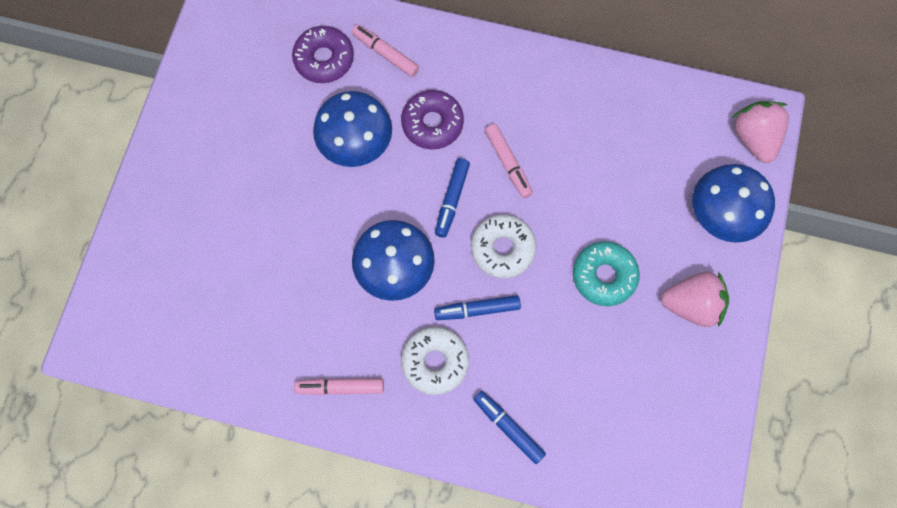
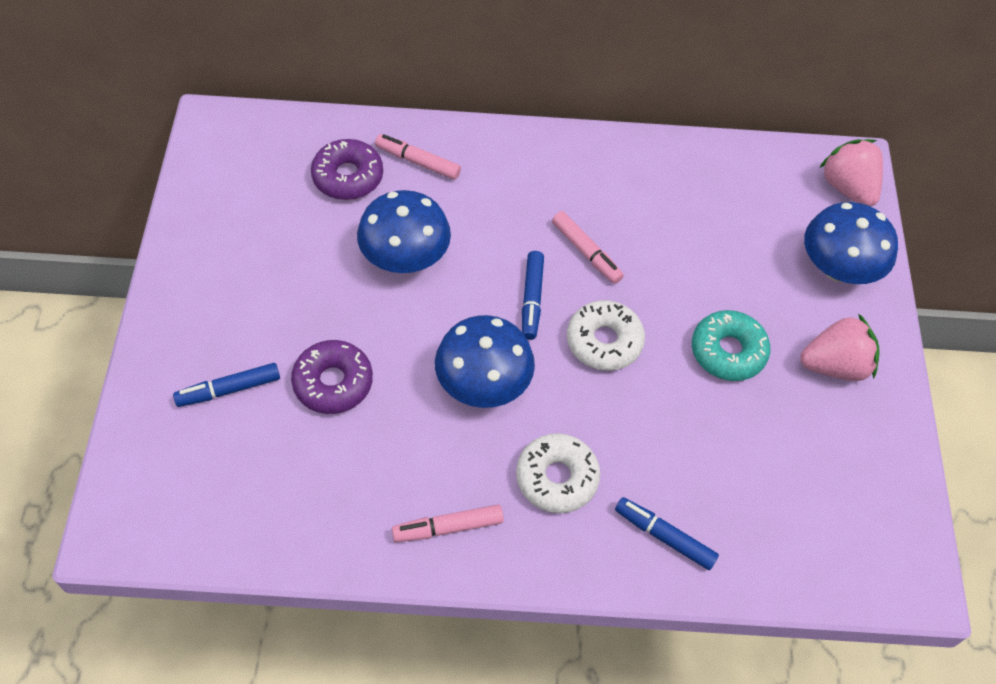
camera: 15 degrees left, 15 degrees down
(432, 123) = (489, 224): purple donut -> purple donut (333, 383)
(477, 309) = (592, 411): blue marker -> blue marker (229, 389)

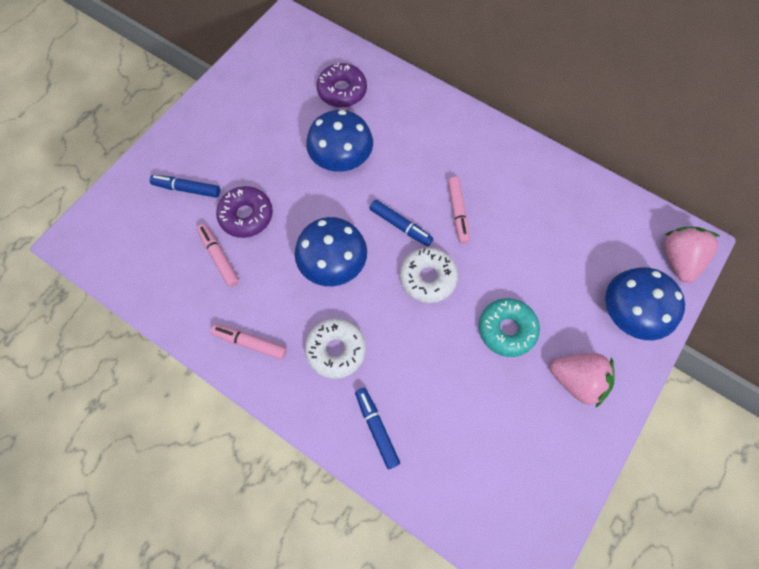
camera: 35 degrees right, 10 degrees up
(418, 162) = (391, 101): pink marker -> pink marker (219, 257)
(531, 299) = (400, 226): blue marker -> blue marker turned 90 degrees counterclockwise

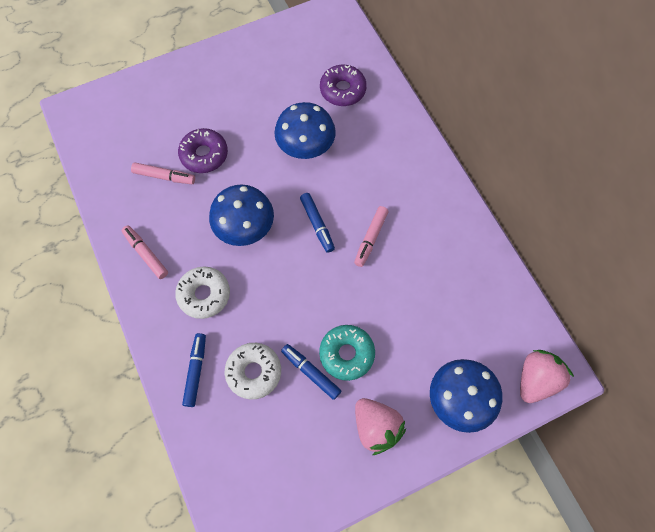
camera: 30 degrees right, 0 degrees up
(187, 189) = (174, 111): blue marker -> blue marker (311, 372)
(219, 257) = (164, 176): pink marker -> pink marker turned 105 degrees clockwise
(428, 278) = (311, 278): white donut -> white donut (254, 372)

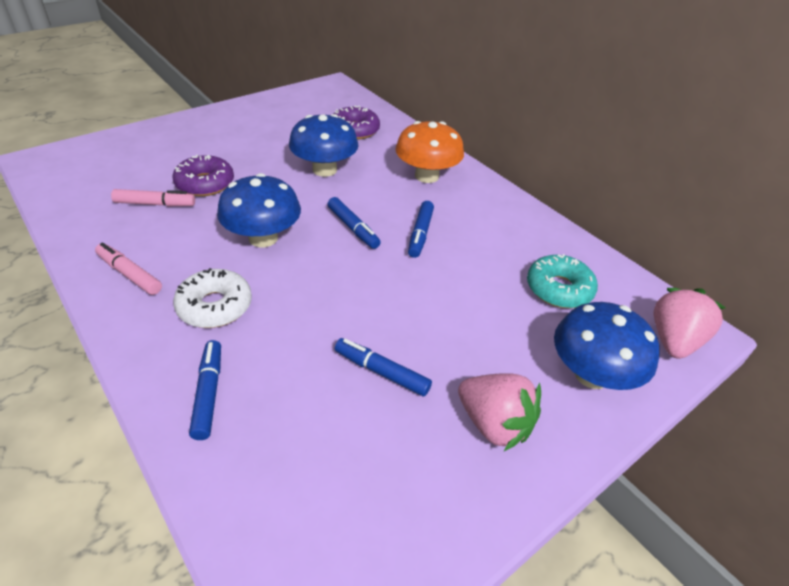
camera: 15 degrees left, 25 degrees down
(254, 372) = (298, 383): white donut -> none
(346, 354) = (425, 345): turquoise donut -> turquoise donut (559, 289)
(370, 238) = (420, 234): pink marker -> blue marker
(394, 164) = (426, 176): none -> orange mushroom

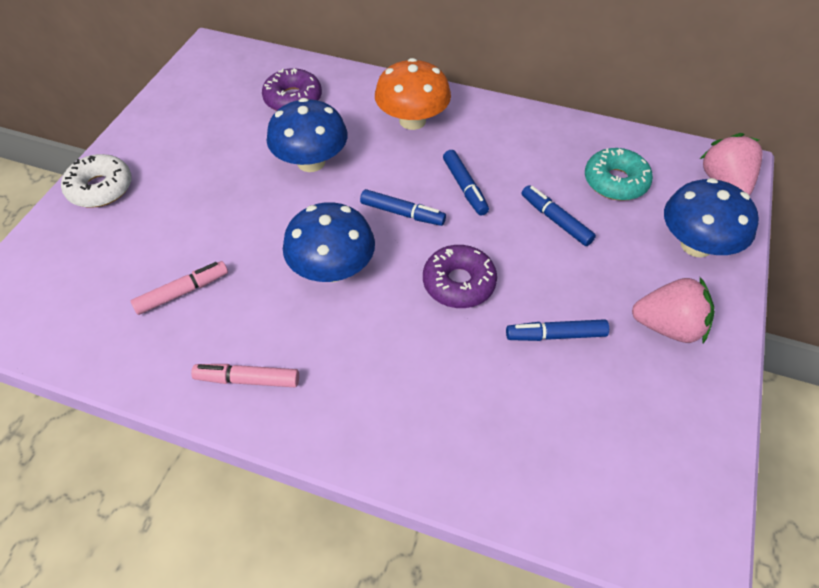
camera: 30 degrees left, 10 degrees up
(205, 184) = (208, 241): purple donut -> purple donut (459, 283)
(209, 393) = (444, 440): blue marker -> blue marker (555, 220)
(215, 306) = (363, 362): white donut -> white donut (100, 188)

